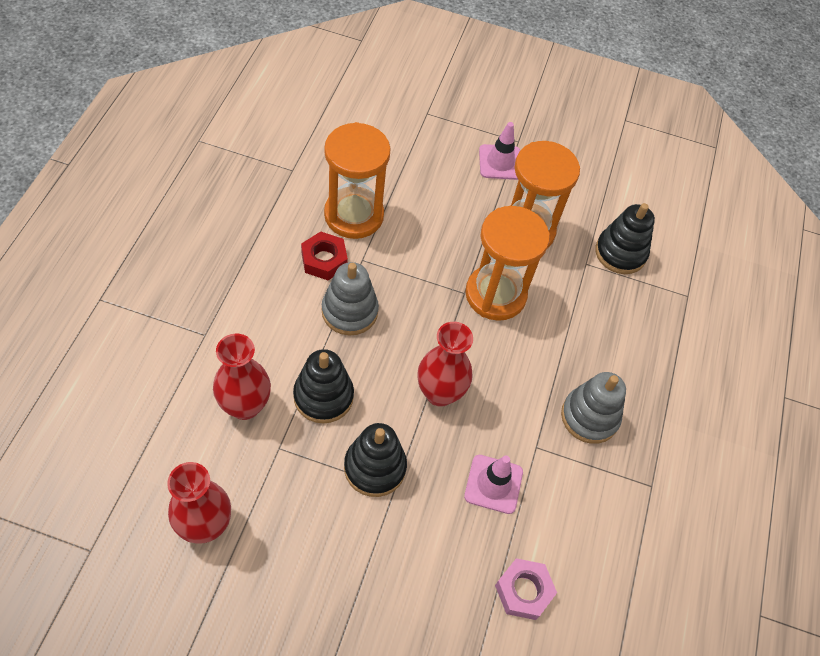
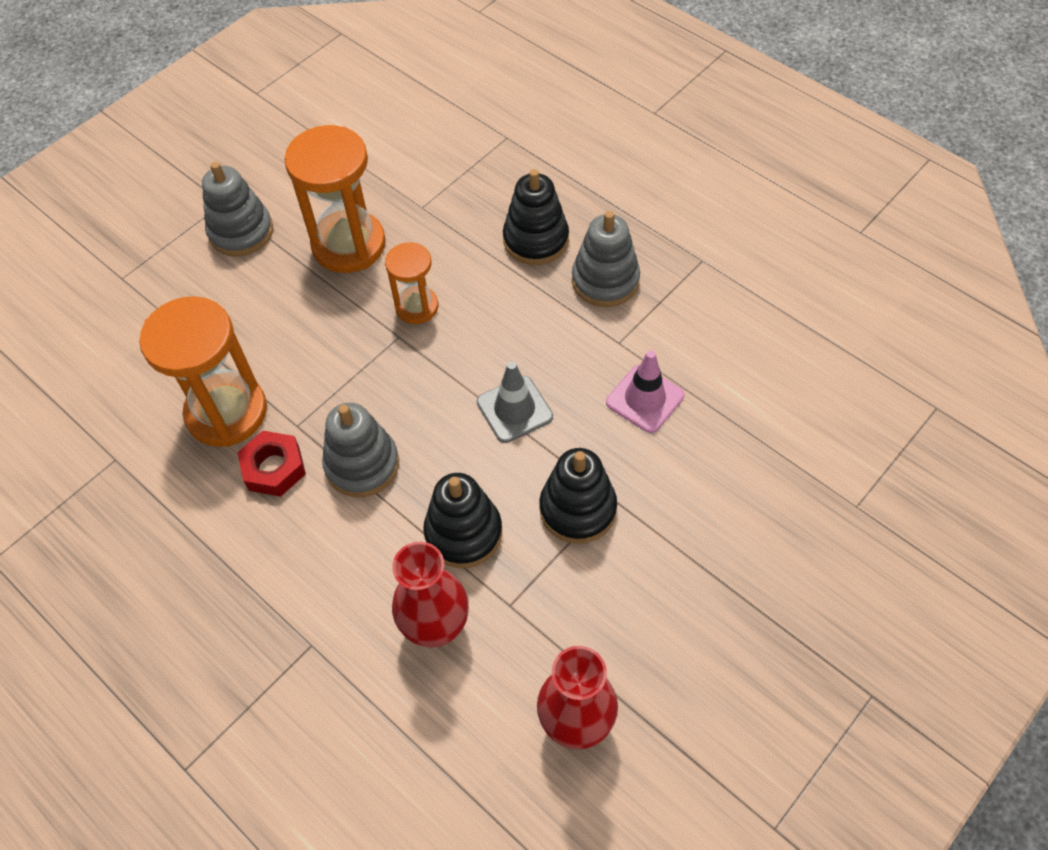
camera: 55 degrees left, 0 degrees up
(439, 393) = (514, 409): red vase -> grey traffic cone
(495, 294) = (417, 307): orange hourglass -> orange hourglass, size x0.57
(500, 162) = (241, 232): pink traffic cone -> grey stacking toy
(523, 591) = (771, 417): pink nut -> none
(620, 253) = (425, 171): black stacking toy -> black stacking toy (536, 240)

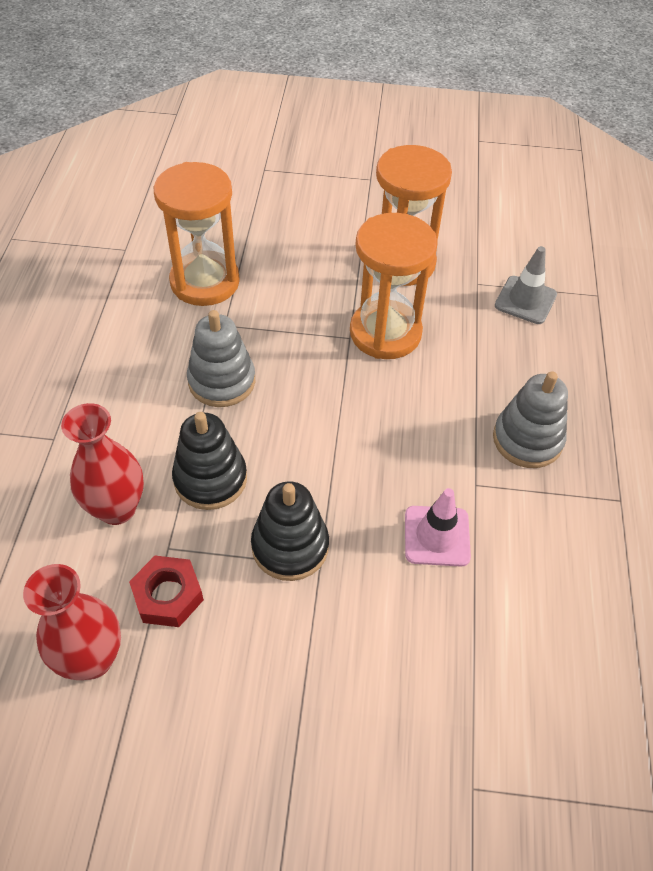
camera: 50 degrees right, 5 degrees down
(241, 232) = (356, 202): grey stacking toy -> none
(274, 468) = (180, 333): red nut -> red nut (168, 595)
(417, 307) = (385, 333): orange hourglass -> orange hourglass, size x1.77
(514, 409) = (347, 448): grey traffic cone -> grey traffic cone (525, 300)
(536, 240) = (519, 370): black stacking toy -> none

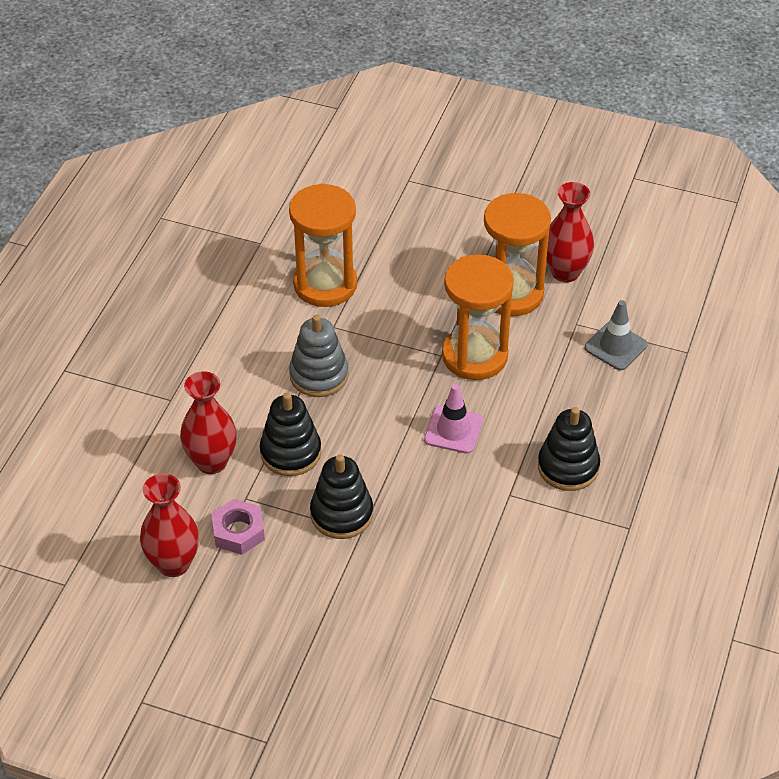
camera: 15 degrees right, 5 degrees down
(168, 595) = (238, 532): red nut -> pink nut
(437, 536) = (462, 527): pink traffic cone -> pink traffic cone (453, 430)
(447, 234) = (565, 272): none -> red vase
(527, 440) = (568, 467): grey stacking toy -> black stacking toy

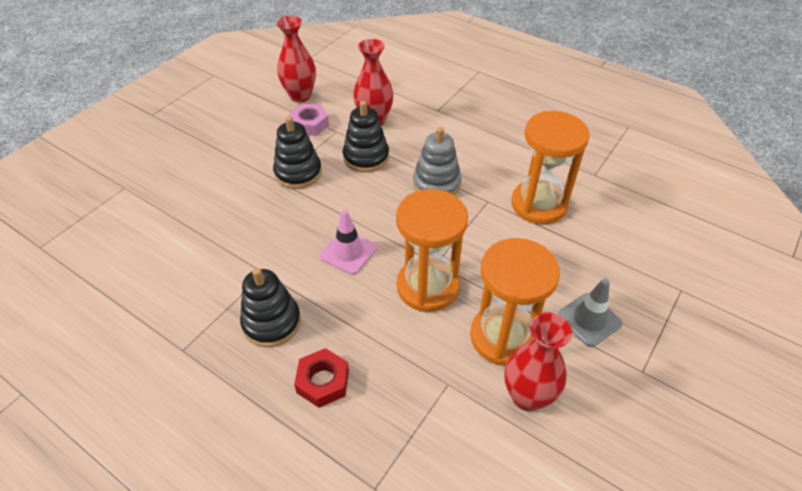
camera: 105 degrees right, 0 degrees up
(613, 409) = (323, 381): none -> red nut
(615, 346) = (405, 412): grey traffic cone -> grey traffic cone (589, 319)

